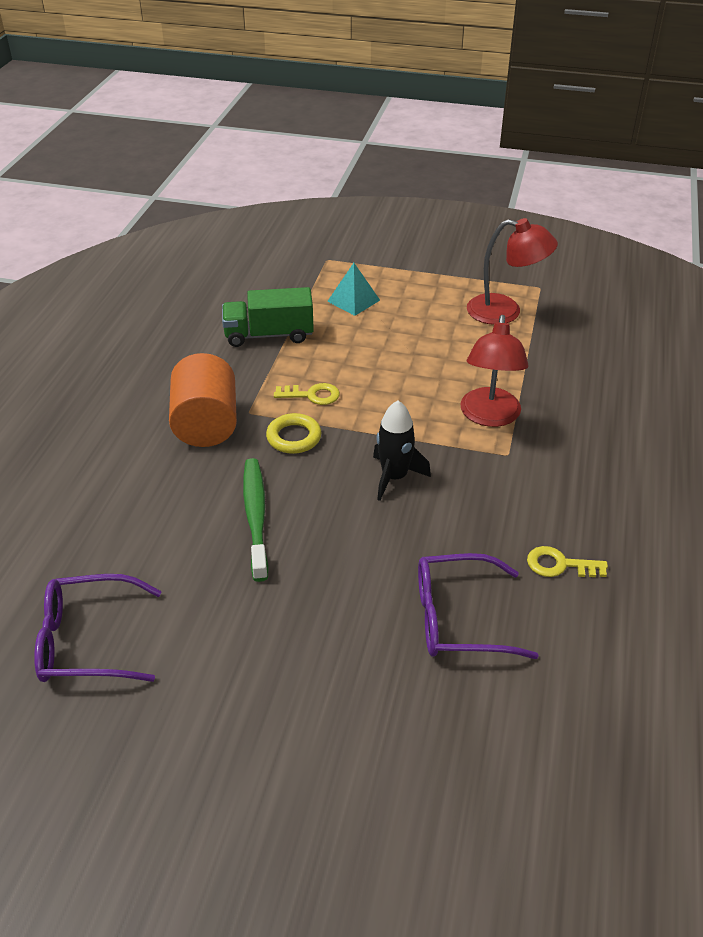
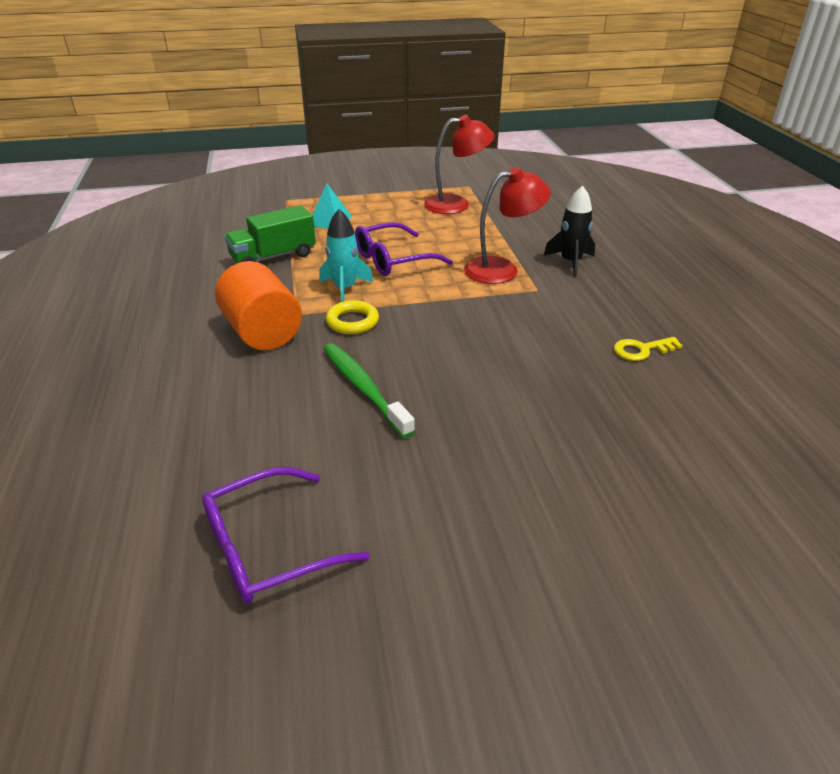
camera: 25 degrees left, 5 degrees down
(312, 395) = (345, 289): yellow key -> turquoise rocket
(394, 477) = (462, 327): black rocket -> black rocket (570, 262)
(459, 618) = (601, 410): purple glasses -> purple glasses (393, 260)
(489, 416) = (502, 269): red lamp -> red lamp turned 90 degrees counterclockwise

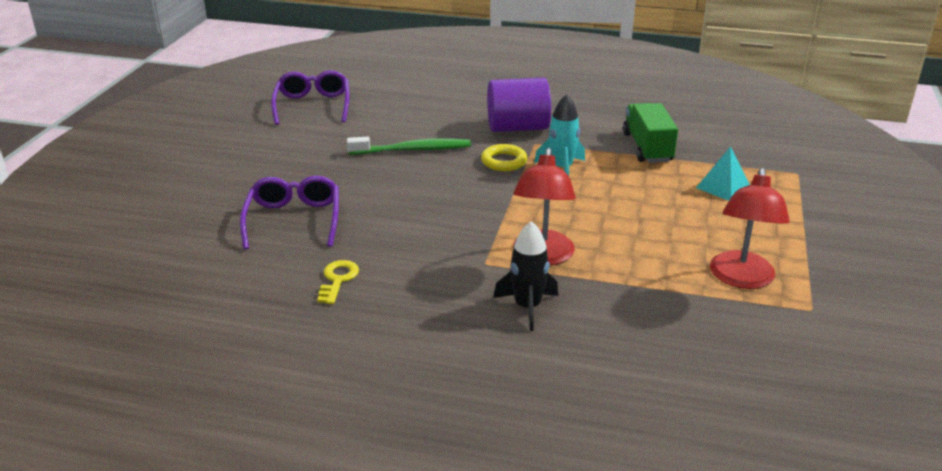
camera: 115 degrees right, 5 degrees down
(262, 332) = (517, 128): orange cylinder -> purple cylinder
(393, 260) = (604, 202): purple glasses -> purple glasses (294, 220)

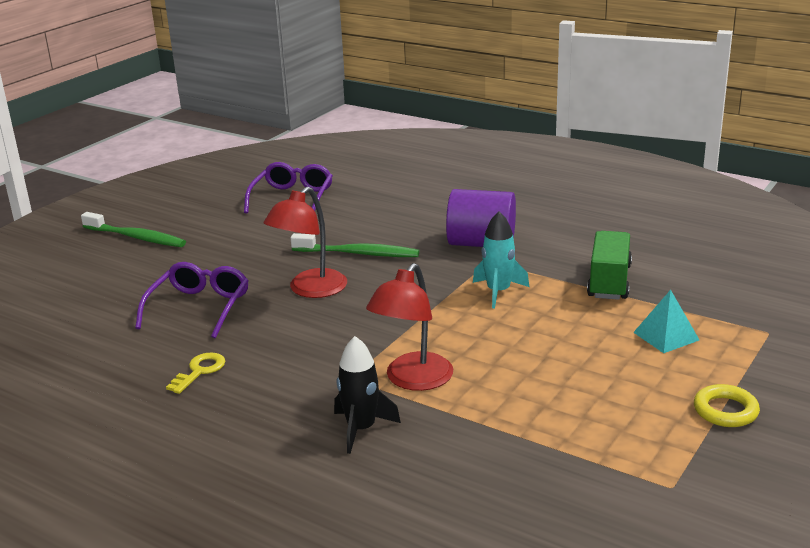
camera: 20 degrees right, 5 degrees down
(178, 160) = (136, 237): none -> green toothbrush
(504, 162) = (442, 277): yellow ring -> yellow ring (725, 411)
(741, 279) = (613, 439): red lamp -> red lamp (310, 290)

